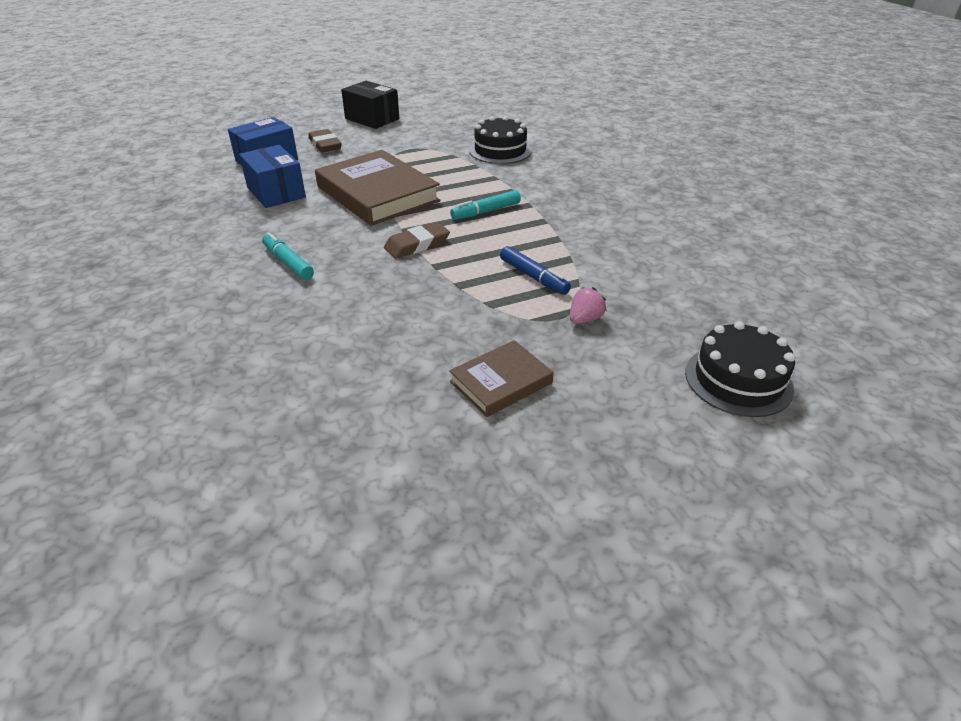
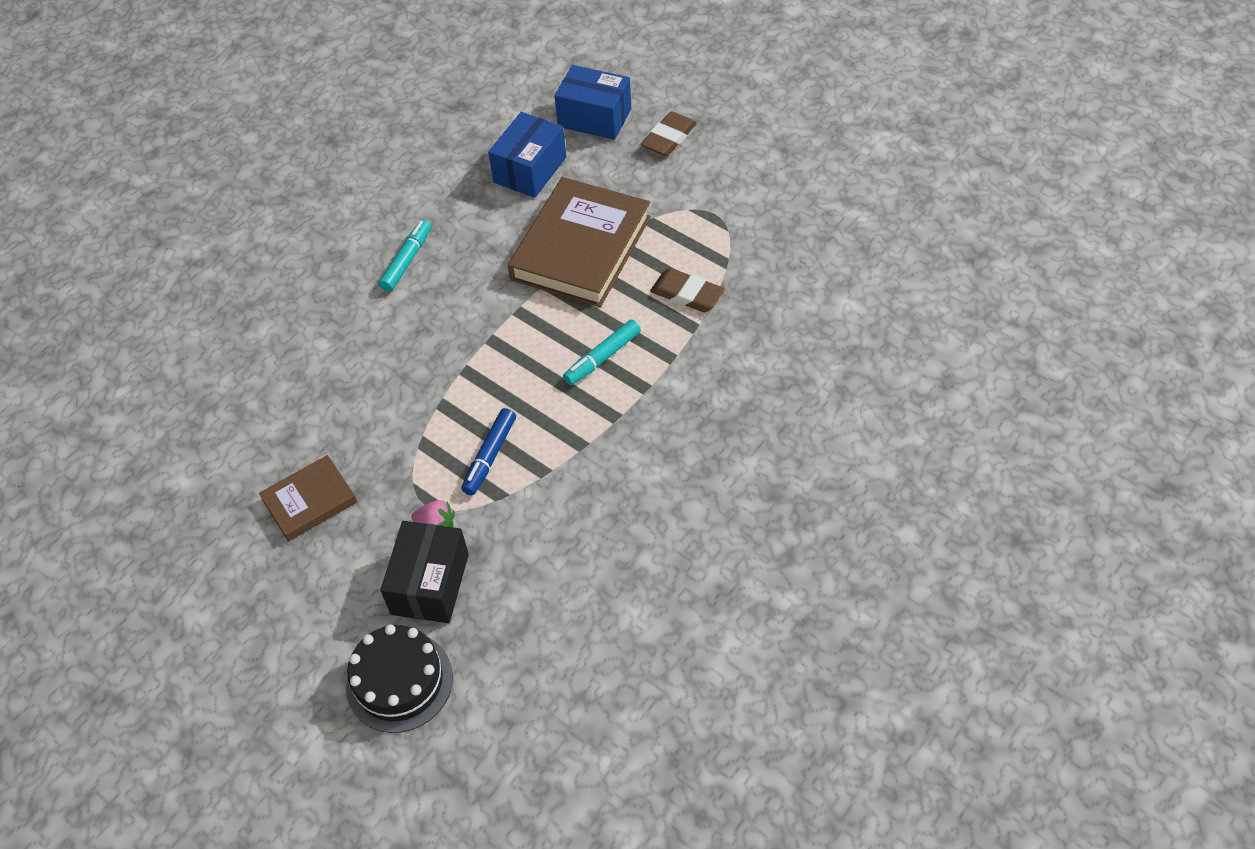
camera: 65 degrees right, 15 degrees up
(372, 119) = (775, 134): black box -> black box (430, 584)
(417, 244) = (496, 335): brown eraser -> brown eraser (687, 294)
(486, 212) = (603, 357): turquoise marker -> turquoise marker turned 75 degrees counterclockwise
(500, 150) = (775, 298): black cake -> none
(501, 382) = (310, 501): brown book -> brown book turned 60 degrees counterclockwise

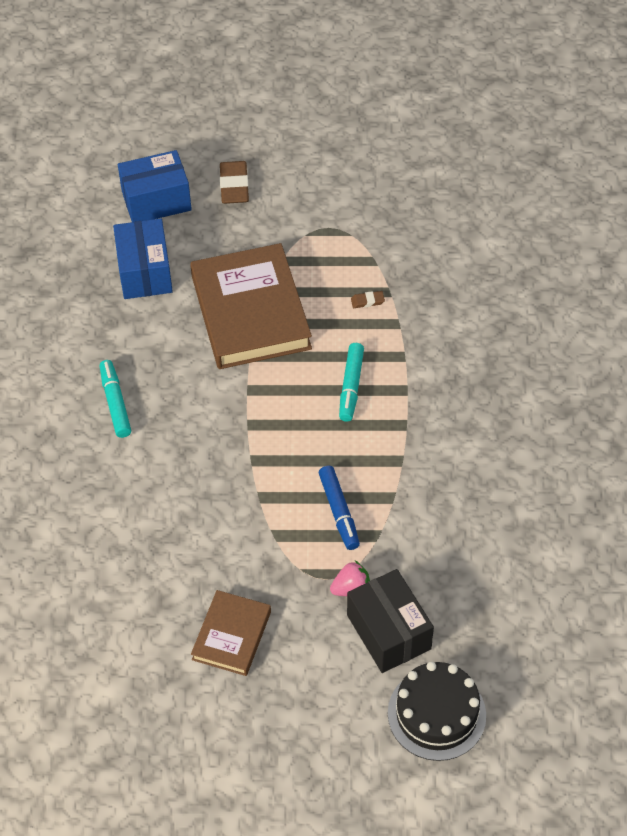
camera: 40 degrees left, 0 degrees up
(687, 294) = (367, 301): brown eraser -> brown eraser, size x0.49

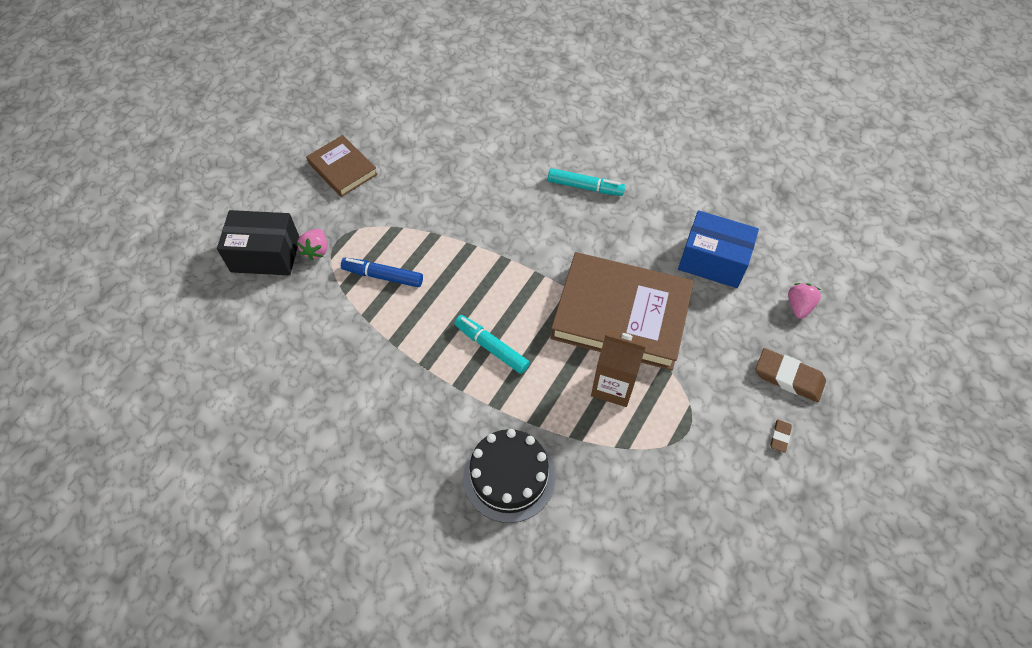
camera: 120 degrees right, 5 degrees up
(156, 201) = (799, 306): blue box -> pink strawberry
(324, 288) = (613, 386): none -> brown carton
(367, 301) = (576, 412): brown eraser -> brown eraser (780, 437)
(436, 714) = (186, 249): black cake -> black cake (509, 476)

